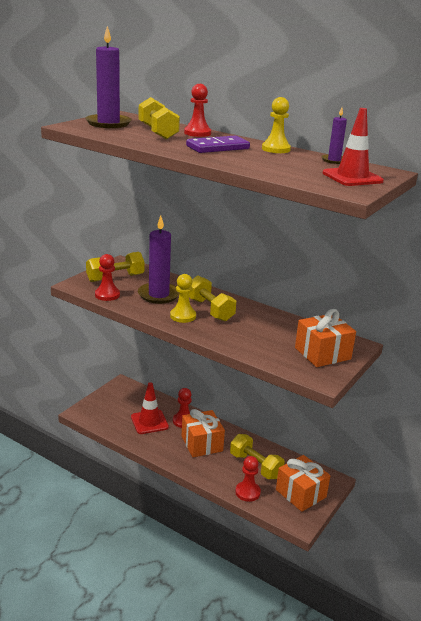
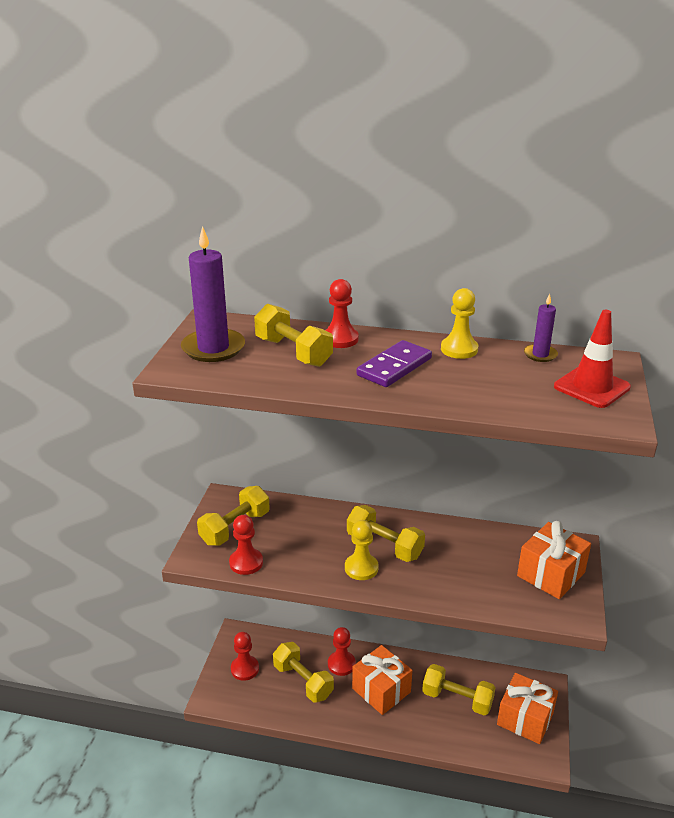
camera: 20 degrees left, 5 degrees up
(149, 422) = (303, 681): red traffic cone -> yellow dumbbell
(158, 295) = (308, 541): purple candle -> none
(247, 492) = (470, 741): red pawn -> red pawn (245, 669)

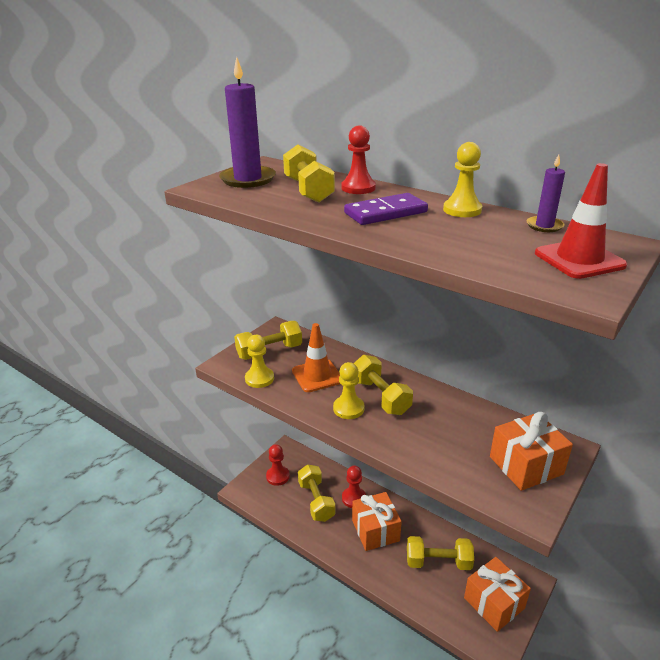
camera: 25 degrees right, 0 degrees up
(246, 562) = (259, 378): red pawn -> yellow pawn
(306, 541) = (317, 376): none -> orange traffic cone
(457, 699) = (438, 562): yellow dumbbell -> yellow dumbbell turned 45 degrees counterclockwise

